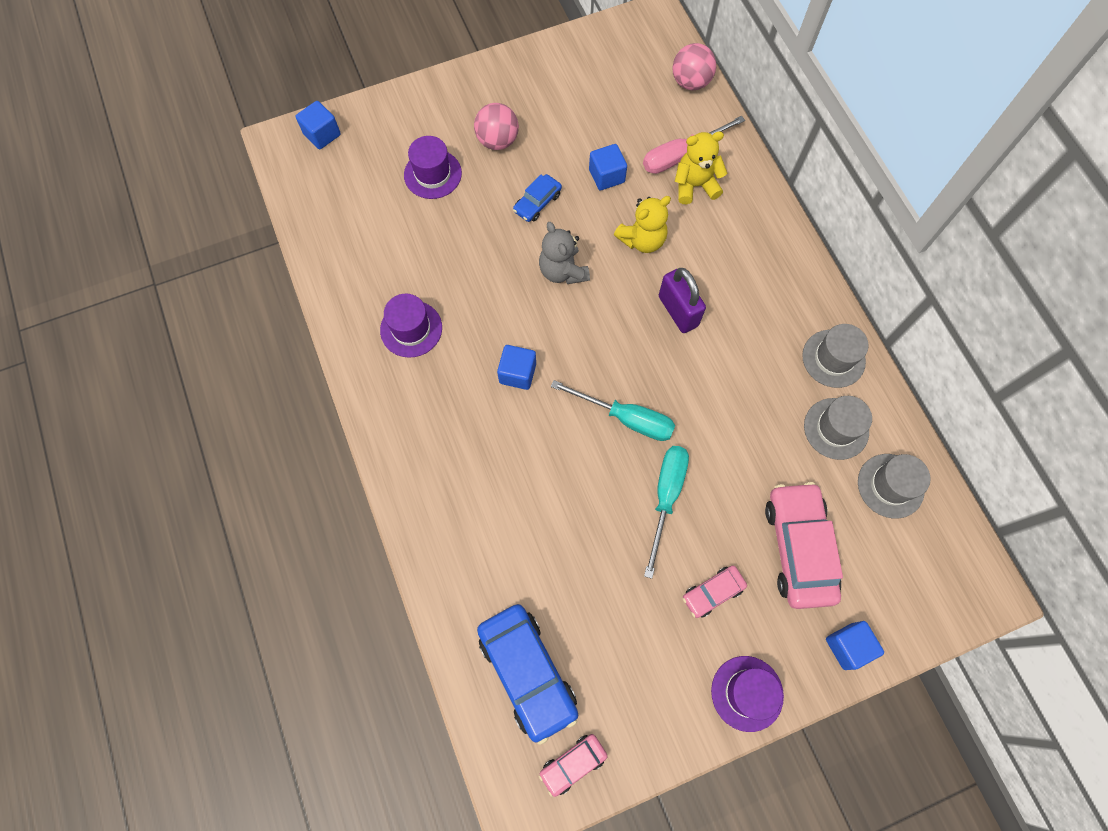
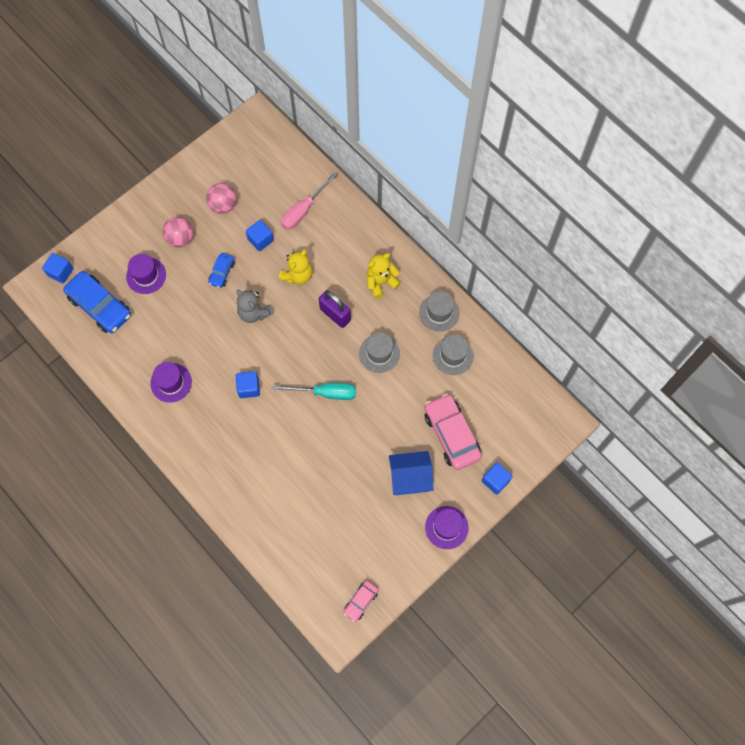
camera: 20 degrees left, 0 degrees up
(528, 672) = (317, 561): blue car -> blue car (100, 306)
(666, 497) = (365, 432): turquoise screwdriver -> none
(690, 82) = (294, 157): pink ball -> pink ball (223, 205)
(695, 185) = (319, 228): yellow teddy bear -> yellow teddy bear (381, 282)
(713, 592) = (410, 478): pink car -> blue house
(890, 486) = (494, 379): grey hat -> grey hat (379, 353)

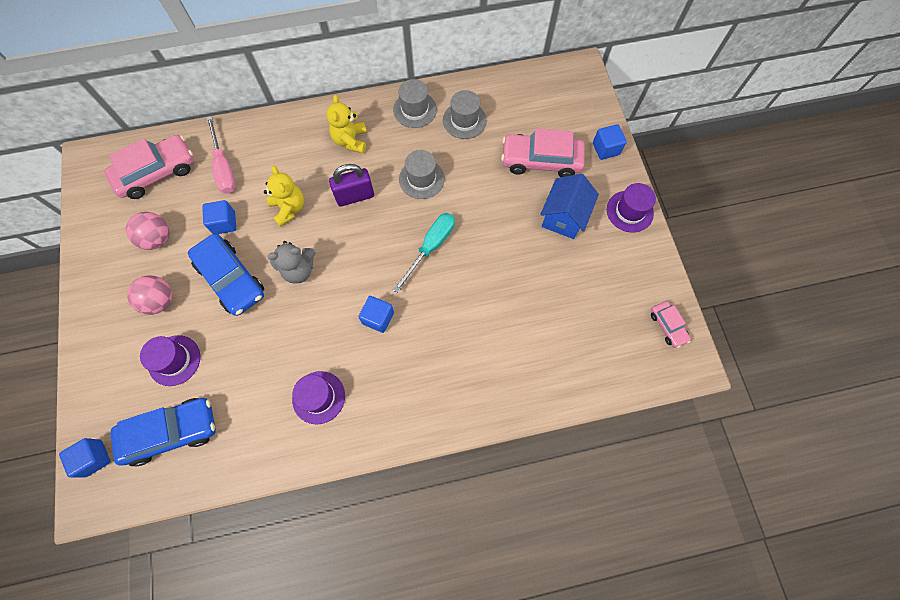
camera: 60 degrees left, 0 degrees up
(222, 272) = (231, 279): blue car -> blue car, size x1.94
(272, 169) = (157, 172): none -> pink car

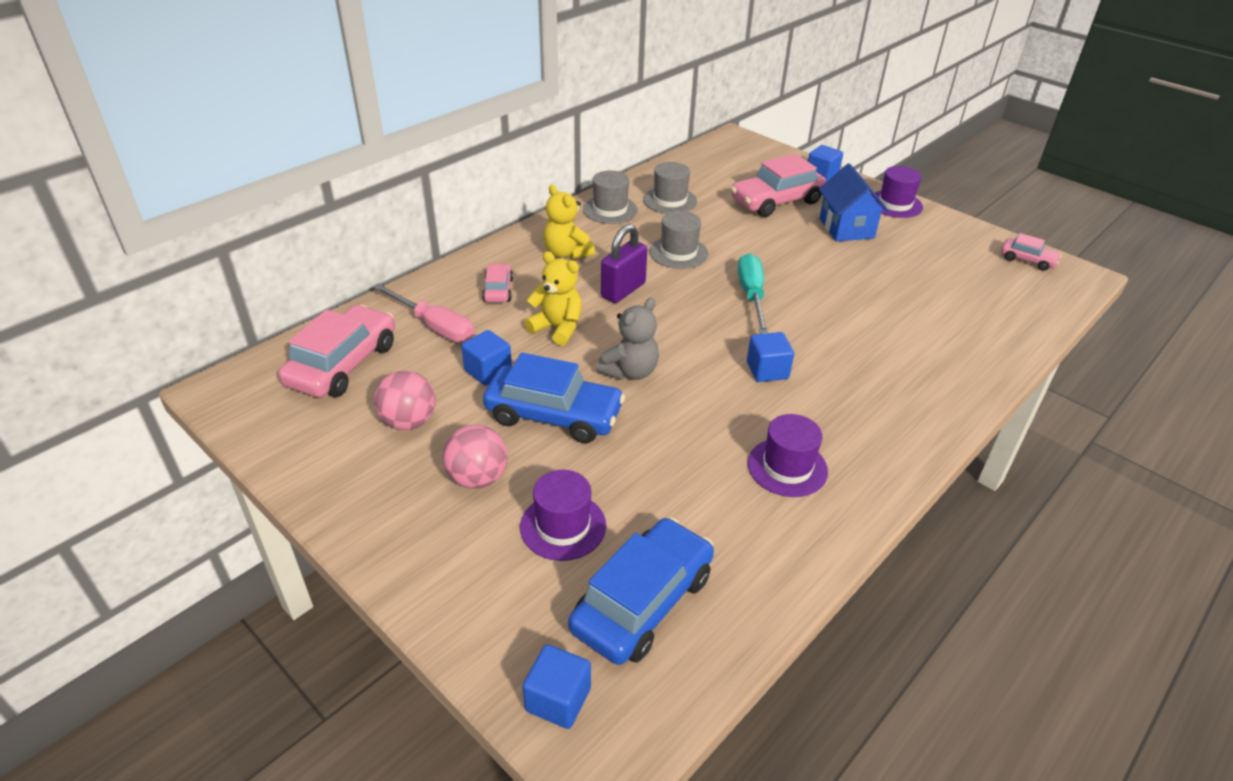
camera: 35 degrees left, 30 degrees down
(282, 154) = (498, 290): none -> pink car

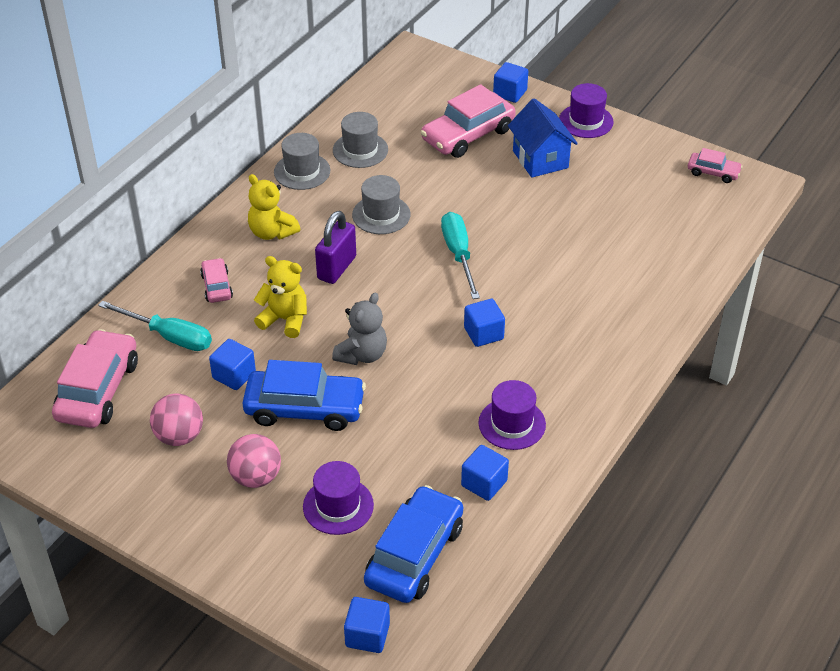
camera: 10 degrees left, 5 degrees up
(434, 326) = (169, 336): pink screwdriver -> turquoise screwdriver
(744, 529) = (484, 483): none -> blue cube

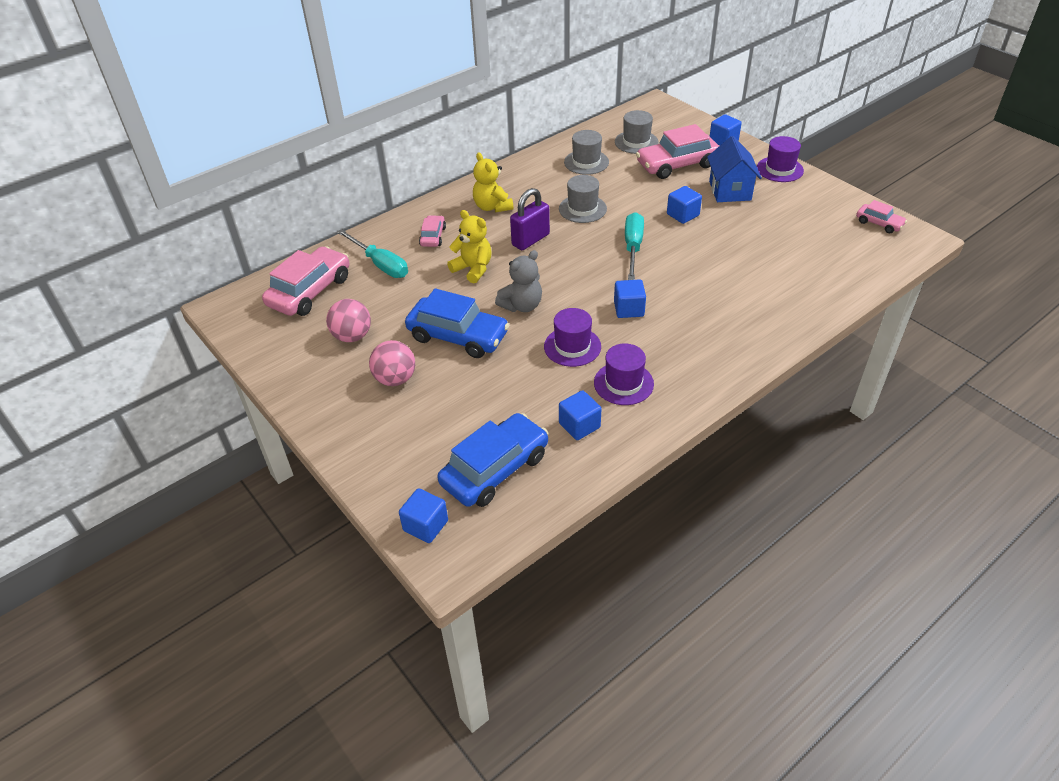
camera: 20 degrees right, 0 degrees up
(234, 375) = (415, 301): blue cube -> blue cube (682, 215)
(302, 171) = (535, 169): grey hat -> grey hat (636, 142)
(338, 506) = (450, 416): purple hat -> purple hat (572, 346)

